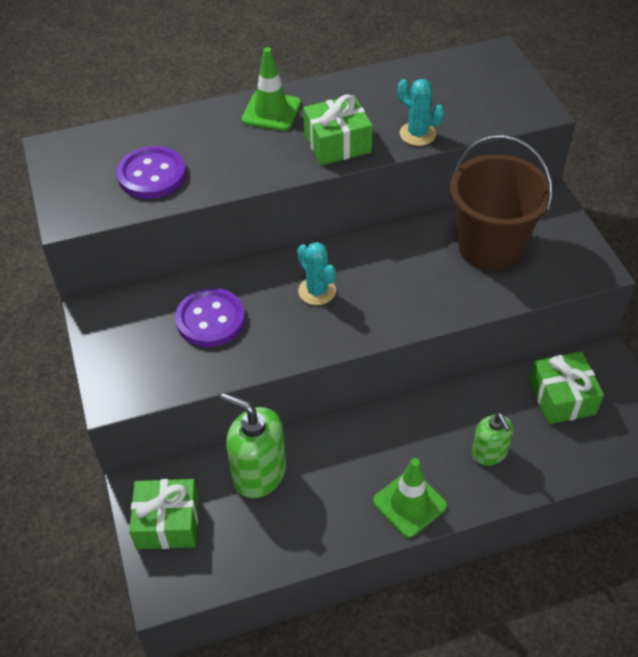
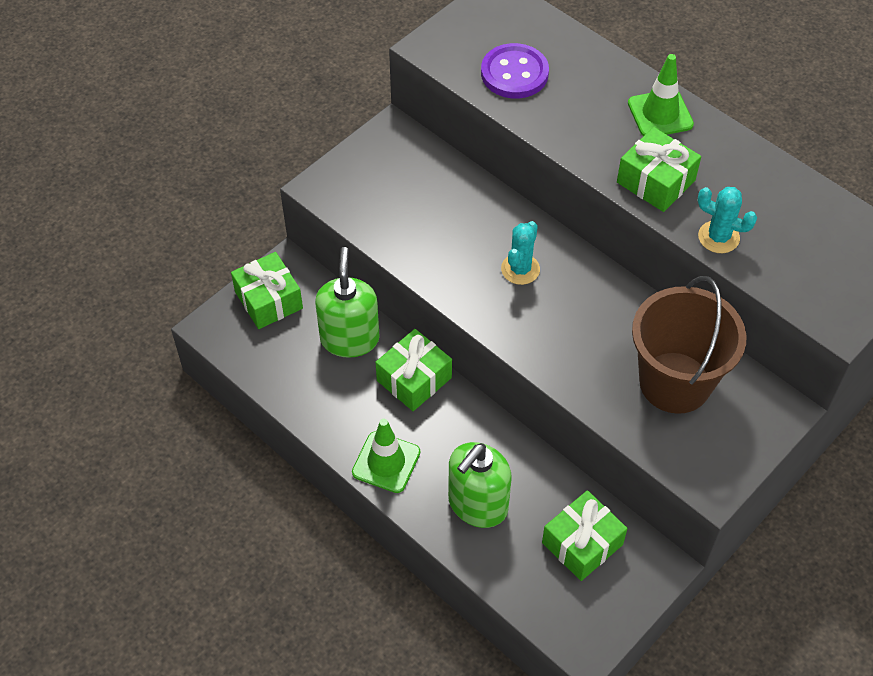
camera: 60 degrees right, 5 degrees up
(210, 319) = (436, 210): purple button -> none
(335, 442) = (414, 379): none -> green gift
(417, 134) = (718, 237): turquoise cactus -> turquoise cactus turned 75 degrees counterclockwise
(489, 453) = (477, 504): green soap dispenser -> green soap dispenser, size x1.64

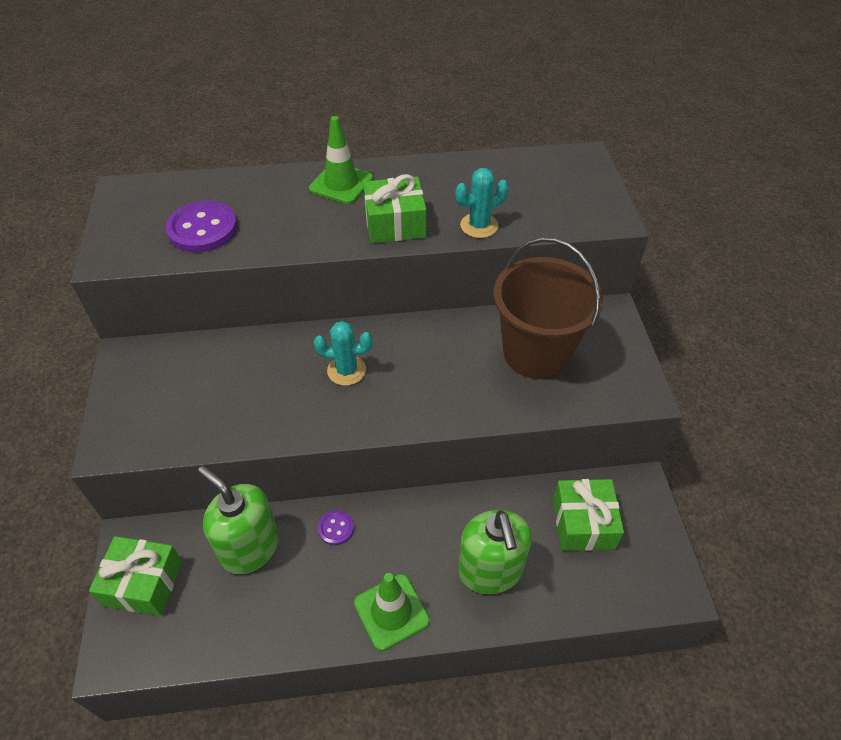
camera: 50 degrees left, 5 degrees down
(414, 379) = (336, 528): green gift -> purple button
(520, 269) = (346, 370): turquoise cactus -> turquoise cactus turned 60 degrees counterclockwise

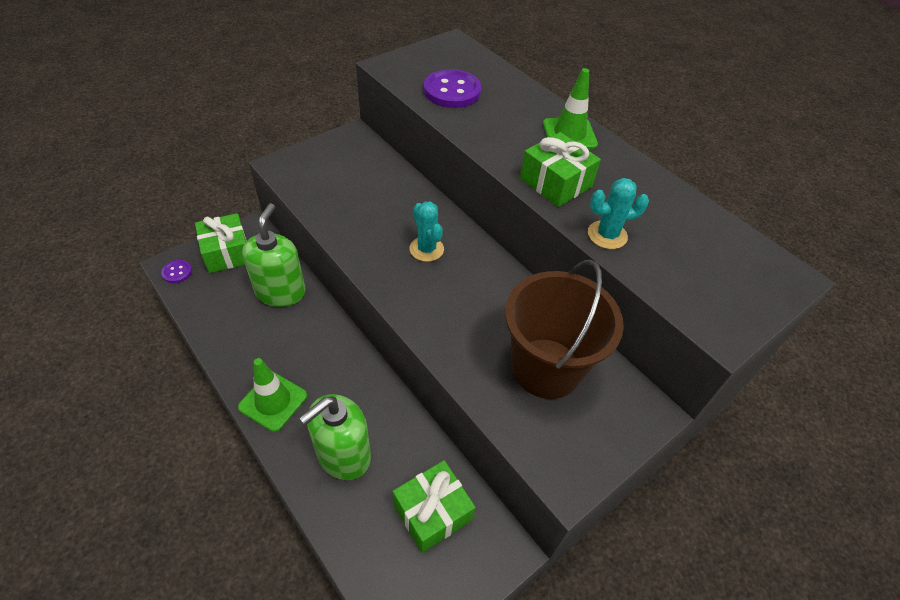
camera: 55 degrees right, 0 degrees up
(336, 528) = (323, 333): purple button -> purple button (177, 272)
(479, 226) = (607, 235): turquoise cactus -> turquoise cactus turned 45 degrees counterclockwise

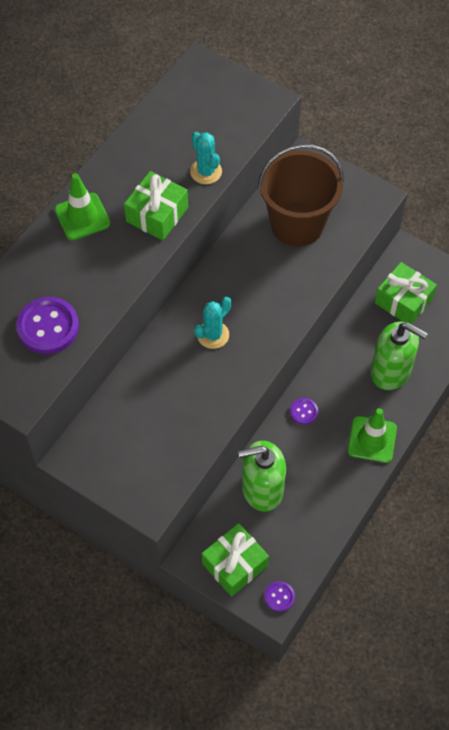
camera: 105 degrees left, 10 degrees up
(339, 351) = (303, 412): none -> purple button

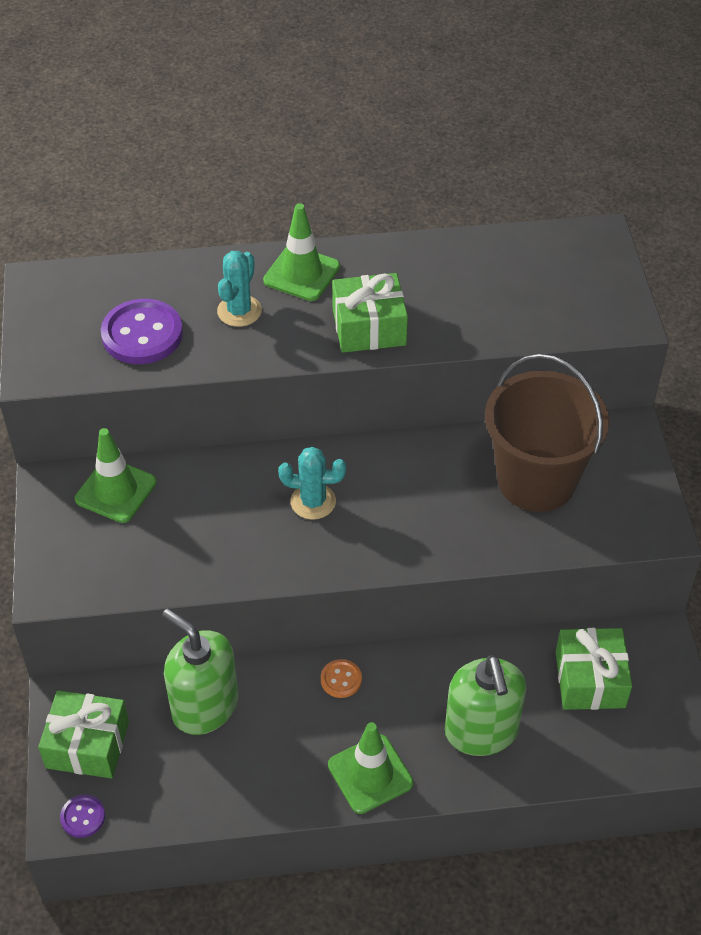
camera: 50 degrees right, 10 degrees down
(110, 427) = (116, 491): none -> green traffic cone
(206, 172) = (468, 330): turquoise cactus -> turquoise cactus (239, 311)
(303, 412) = (341, 679): purple button -> orange button

